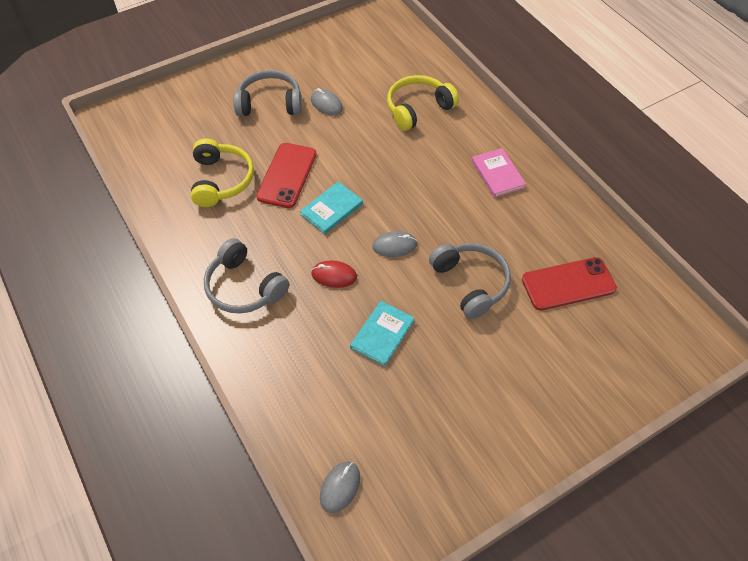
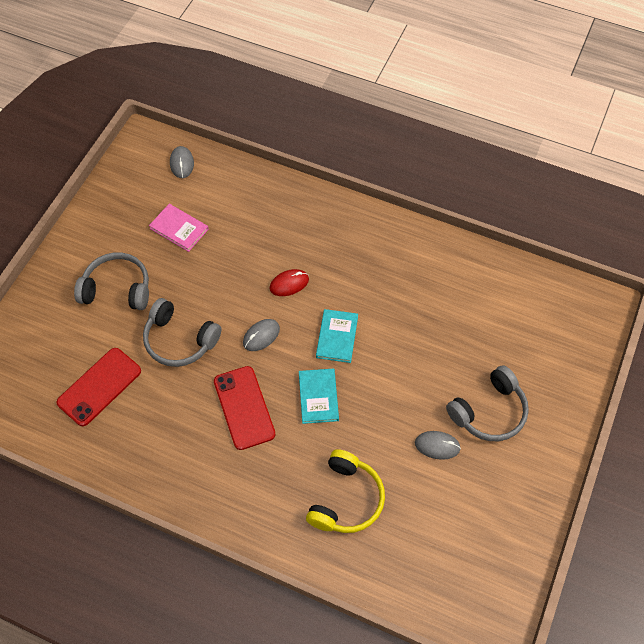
camera: 145 degrees right, 5 degrees up
(221, 180) = (449, 307): yellow headphones -> none
(244, 287) = (346, 237): grey headphones -> grey headphones (117, 289)
(287, 175) = (401, 345): red phone -> red phone (244, 407)
(382, 334) = (221, 263): turquoise book -> turquoise book (318, 397)
(497, 174) = (218, 465): pink book -> pink book (179, 229)

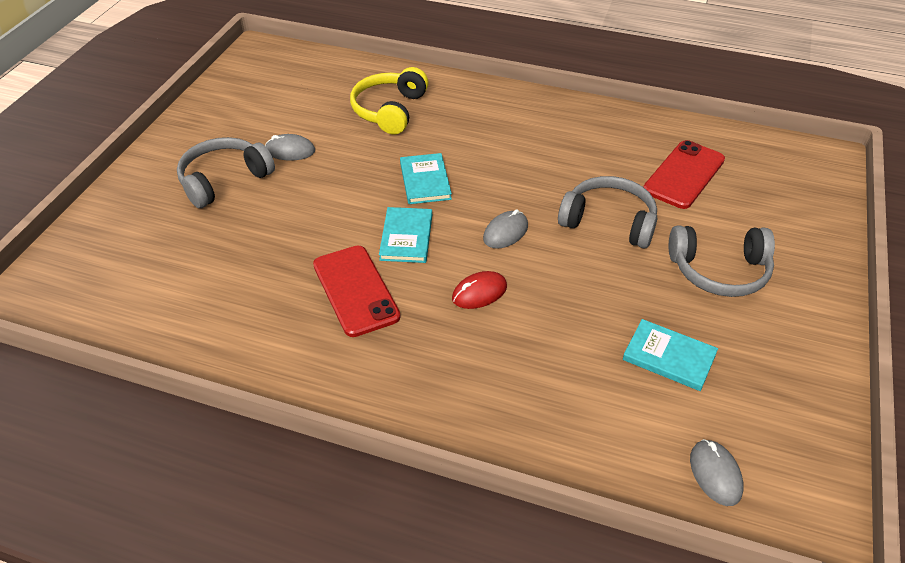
camera: 175 degrees right, 15 degrees down
(179, 229) = (669, 357): pink book -> turquoise book
(244, 407) = (510, 167): red phone -> red phone (355, 290)

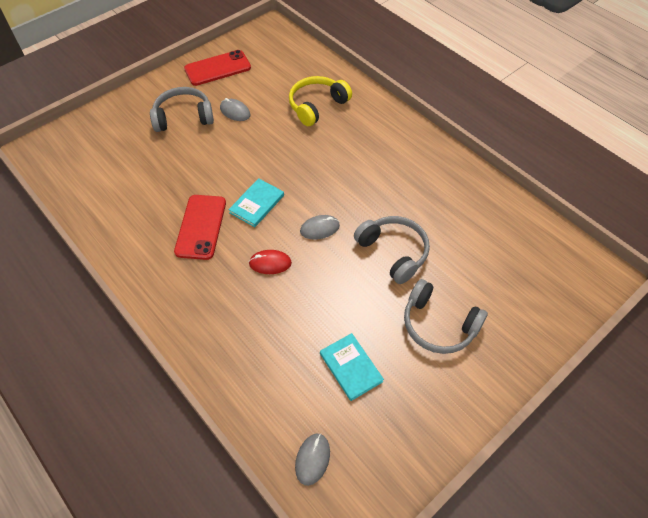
camera: 30 degrees right, 10 degrees up
(425, 181) = (299, 168): turquoise book -> none
(684, 175) = (478, 240): red phone -> red phone (217, 68)

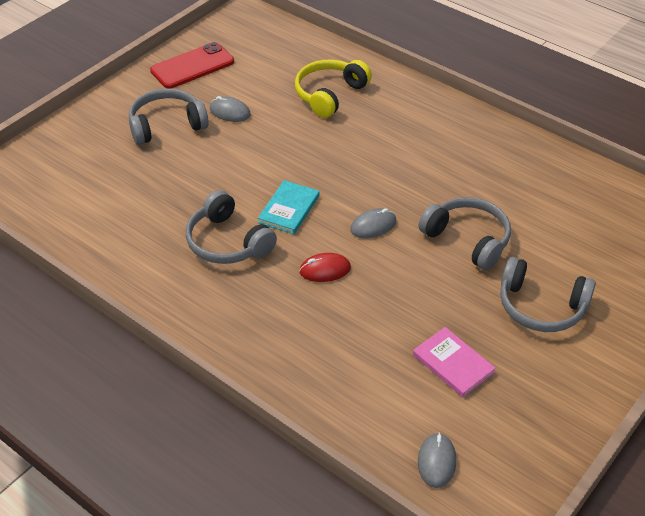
camera: 10 degrees left, 10 degrees down
(201, 227) = (228, 242): red phone -> grey headphones
(351, 367) = (453, 364): turquoise book -> pink book

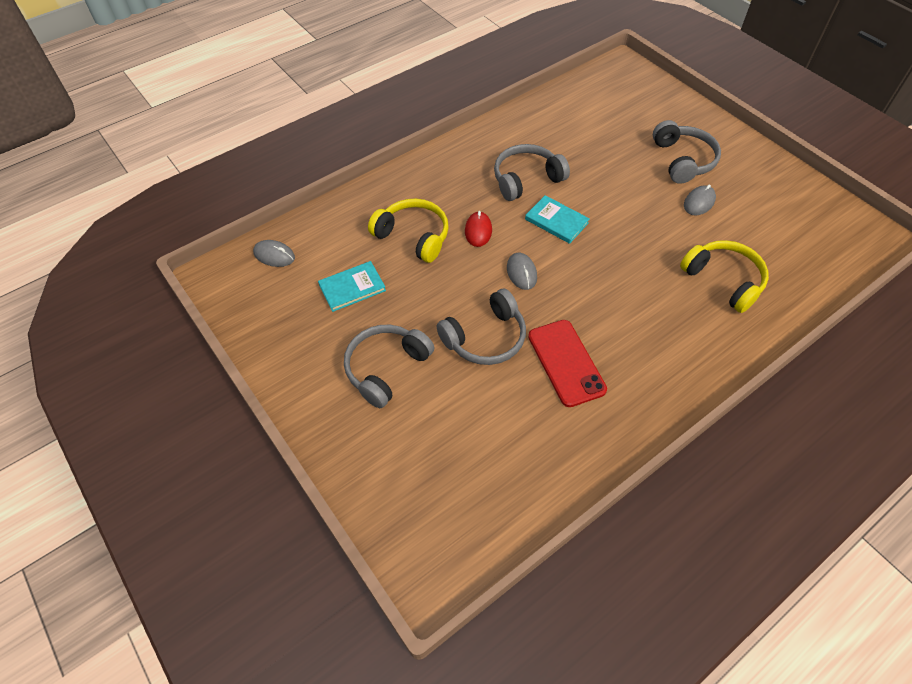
camera: 105 degrees right, 10 degrees up
(192, 66) = (775, 186): red phone -> red phone (566, 362)
(353, 326) = (413, 236): none -> yellow headphones
(453, 364) = (352, 288): pink book -> turquoise book

